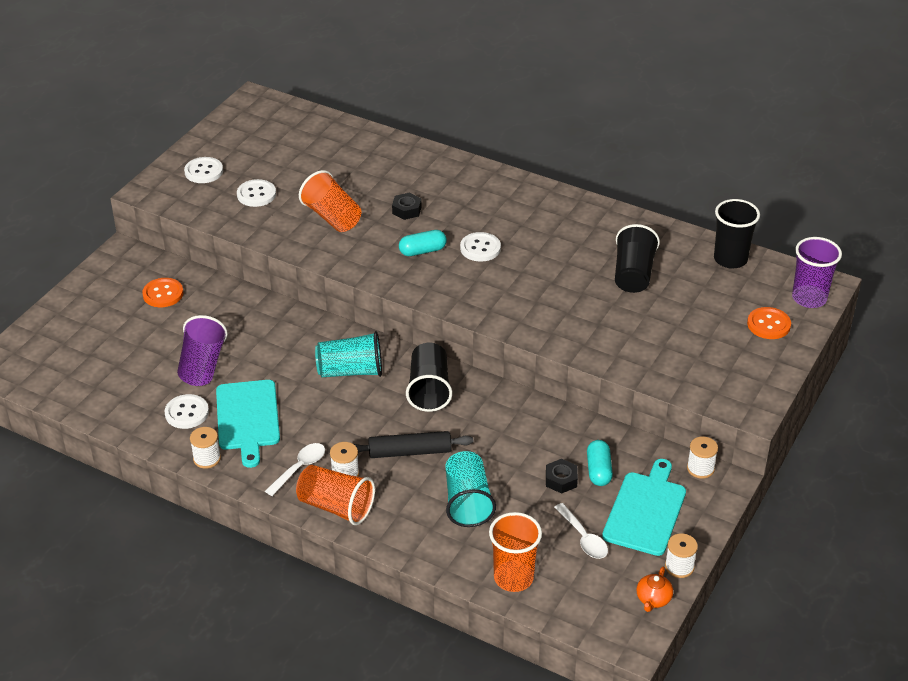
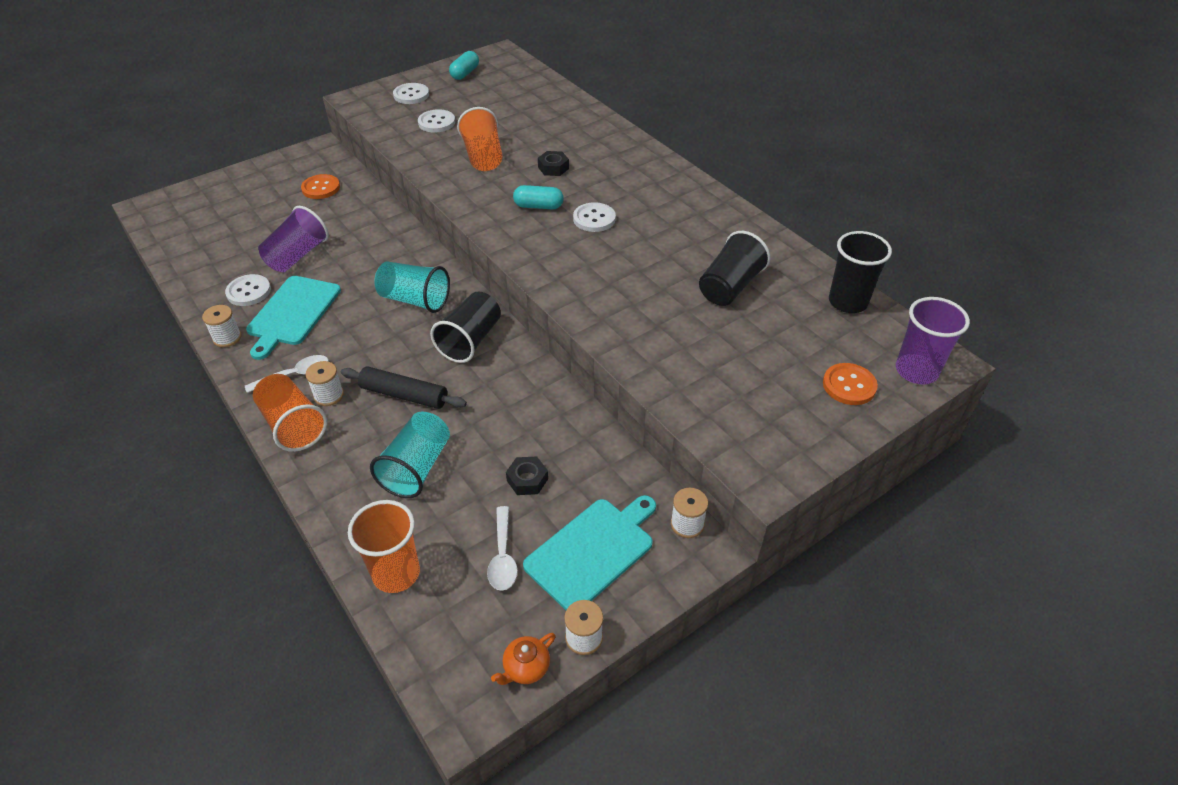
camera: 25 degrees right, 5 degrees up
(598, 470) = (574, 484): turquoise capsule -> turquoise capsule (465, 73)

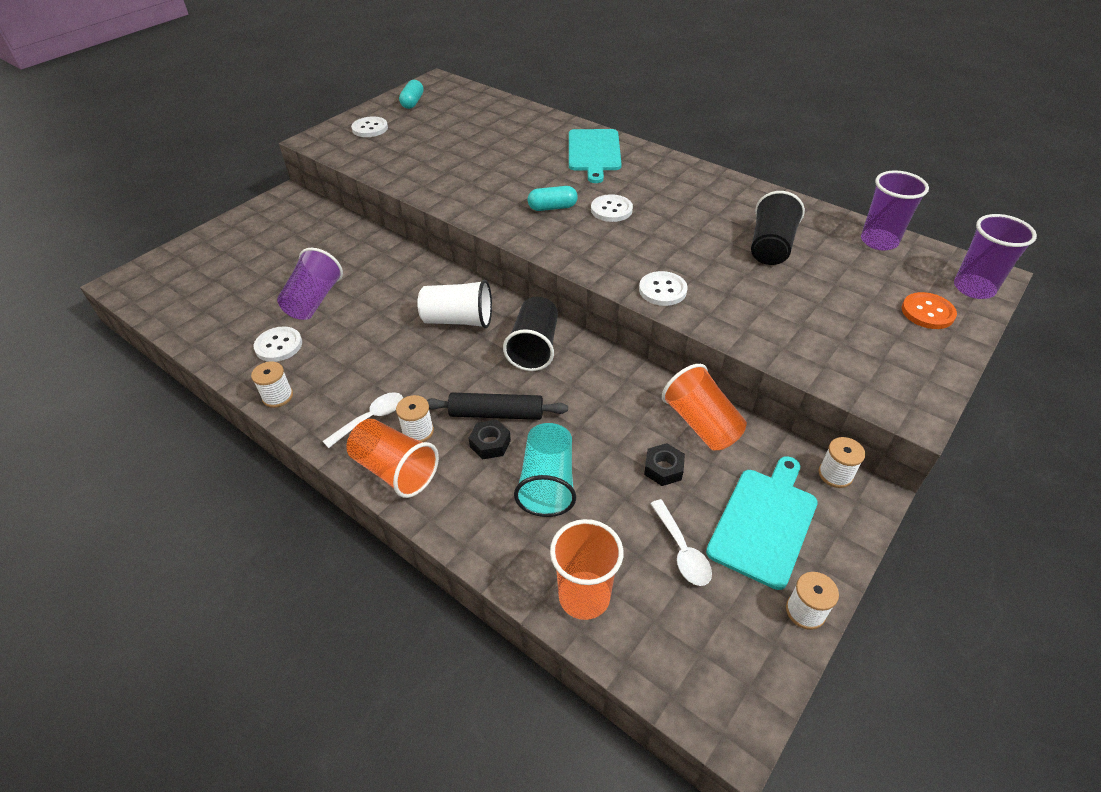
camera: 15 degrees left, 0 degrees up
(292, 313) = (337, 358): turquoise cutting board -> turquoise cutting board (594, 152)
(321, 188) = (306, 232): orange button -> none
(414, 300) = (458, 320): turquoise cup -> white cup
(436, 122) = (409, 149): white button -> white button (662, 290)
(483, 156) = (473, 172): orange cup -> orange cup (701, 424)
(526, 668) = (767, 658): orange teapot -> none
(553, 168) = (546, 171): black nut -> black nut (490, 443)
(847, 302) = (879, 241): black cup -> purple cup

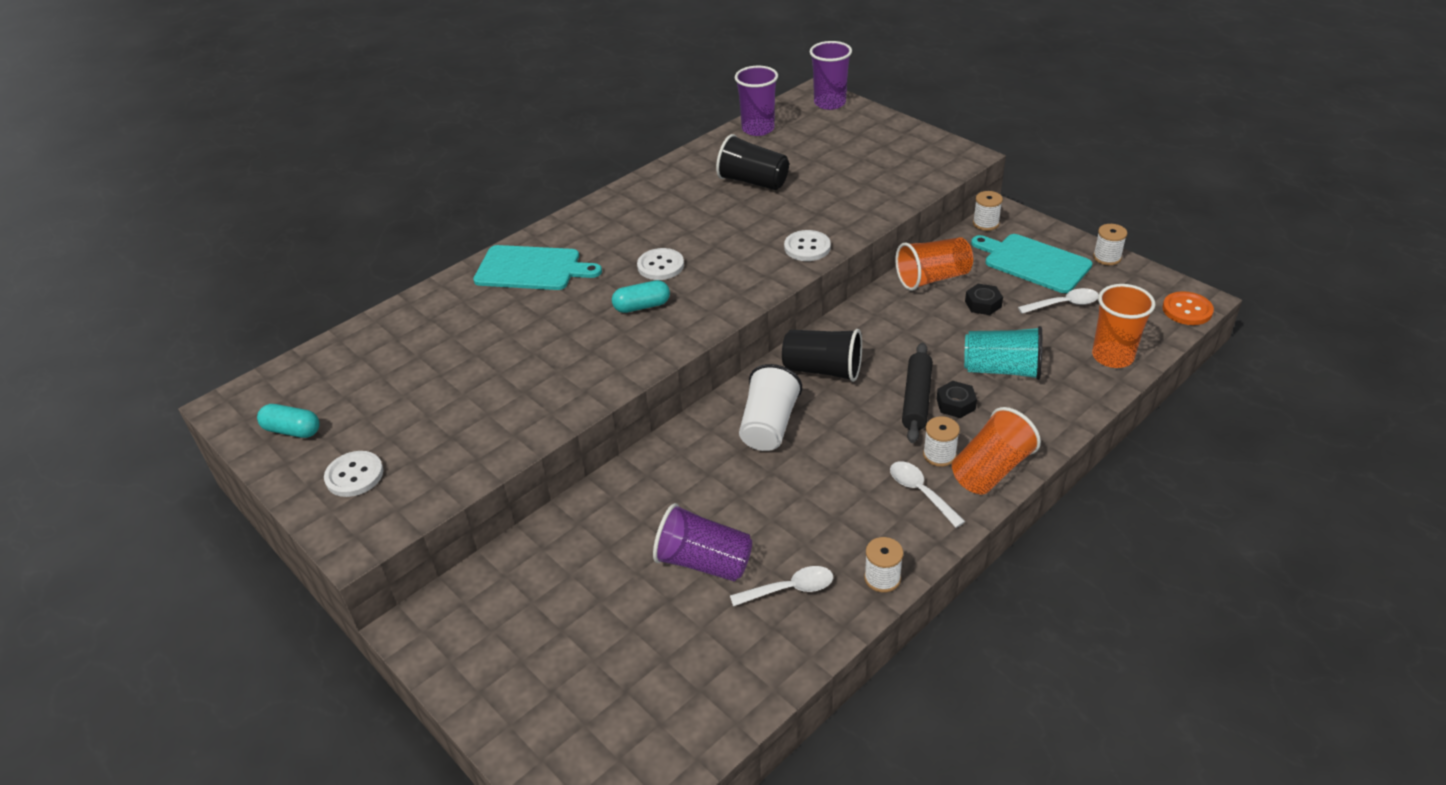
camera: 80 degrees left, 5 degrees down
(278, 345) = (790, 589): white button -> white spoon
(552, 207) = (642, 306): turquoise capsule -> turquoise capsule turned 75 degrees clockwise
(927, 312) = (856, 127): orange button -> orange button (1187, 310)

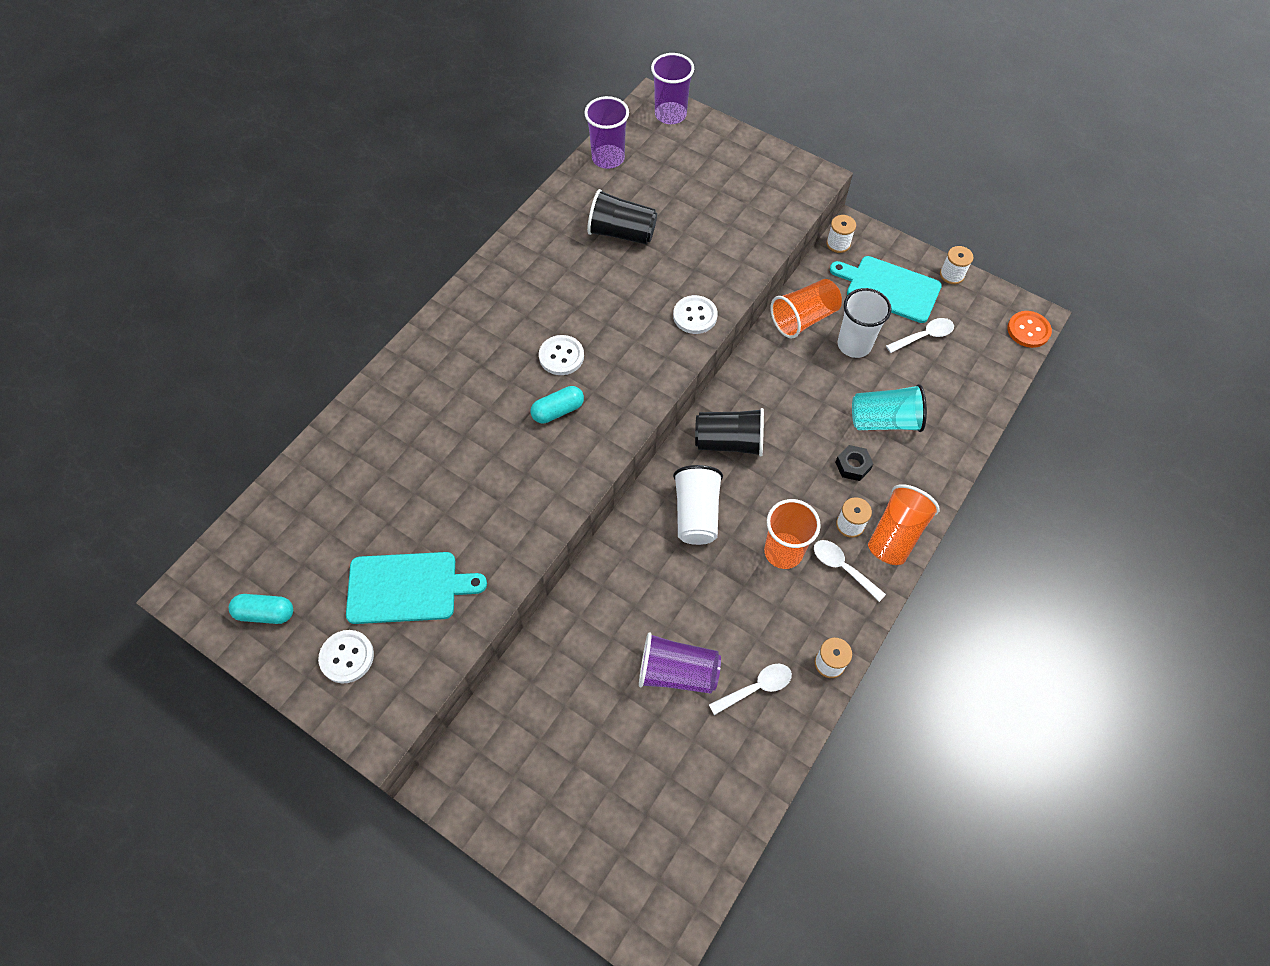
camera: 15 degrees left, 20 degrees up
(532, 269) = (435, 375): turquoise cutting board -> turquoise cutting board (407, 588)
(916, 399) = (818, 464): black rolling pin -> none
(983, 304) = (854, 345): black nut -> white cup
(1112, 356) = (974, 393): orange cup -> orange cup (783, 552)

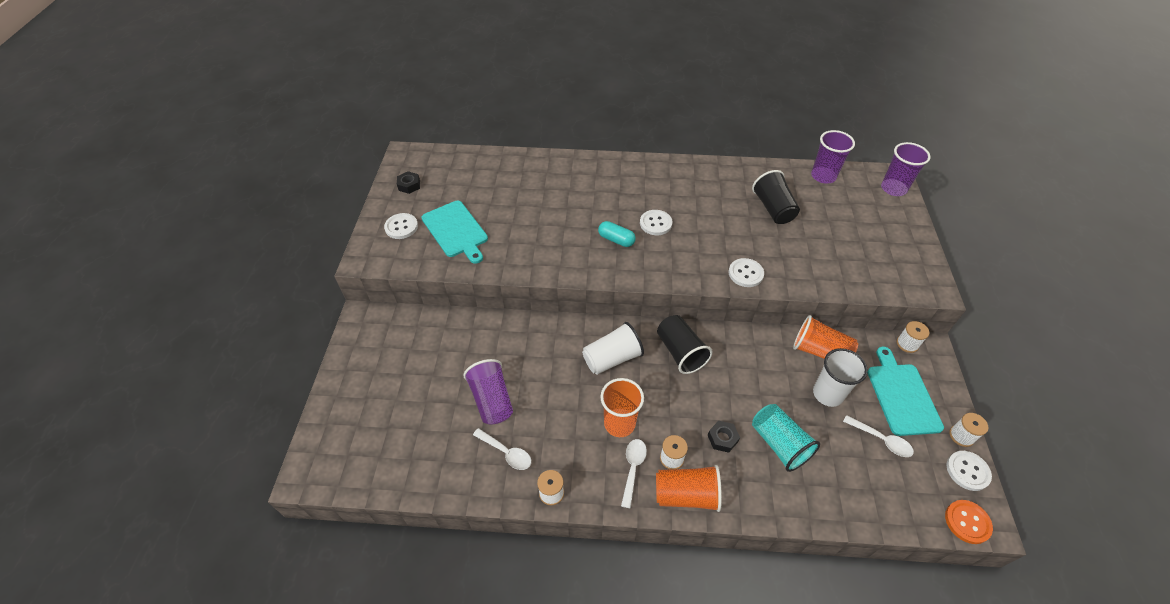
camera: 60 degrees right, 10 degrees down
(265, 613) = (409, 185): turquoise capsule -> black nut
(985, 295) = (967, 471): none -> white button

